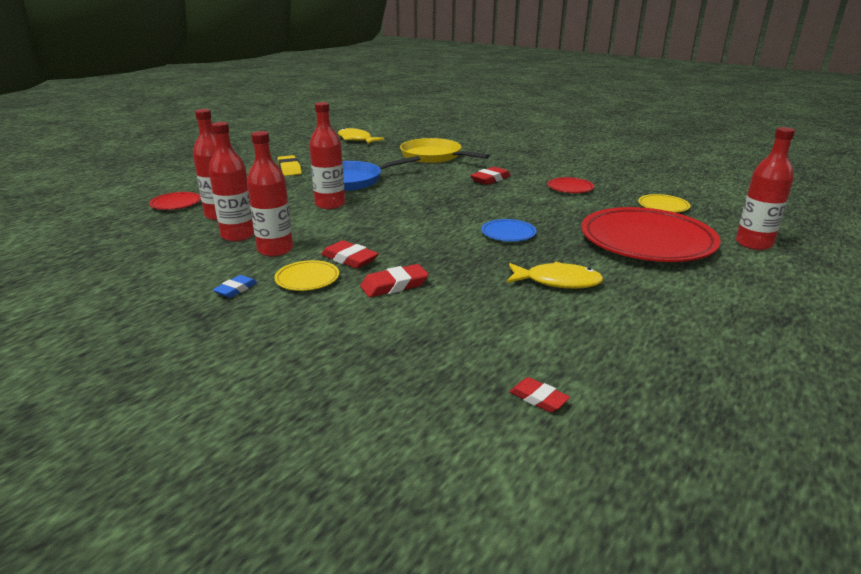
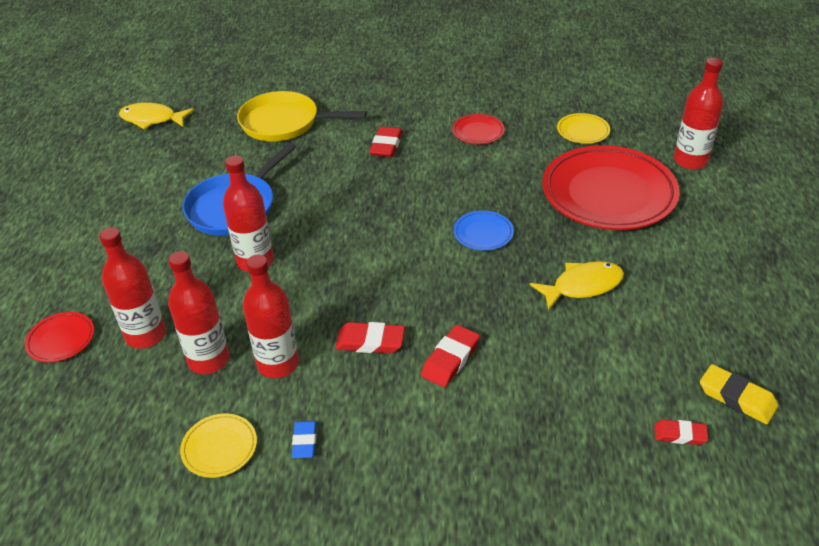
camera: 30 degrees left, 15 degrees up
(289, 169) = (131, 213): yellow eraser -> yellow eraser (737, 397)
(307, 279) = (360, 391): yellow plate -> yellow plate (219, 448)

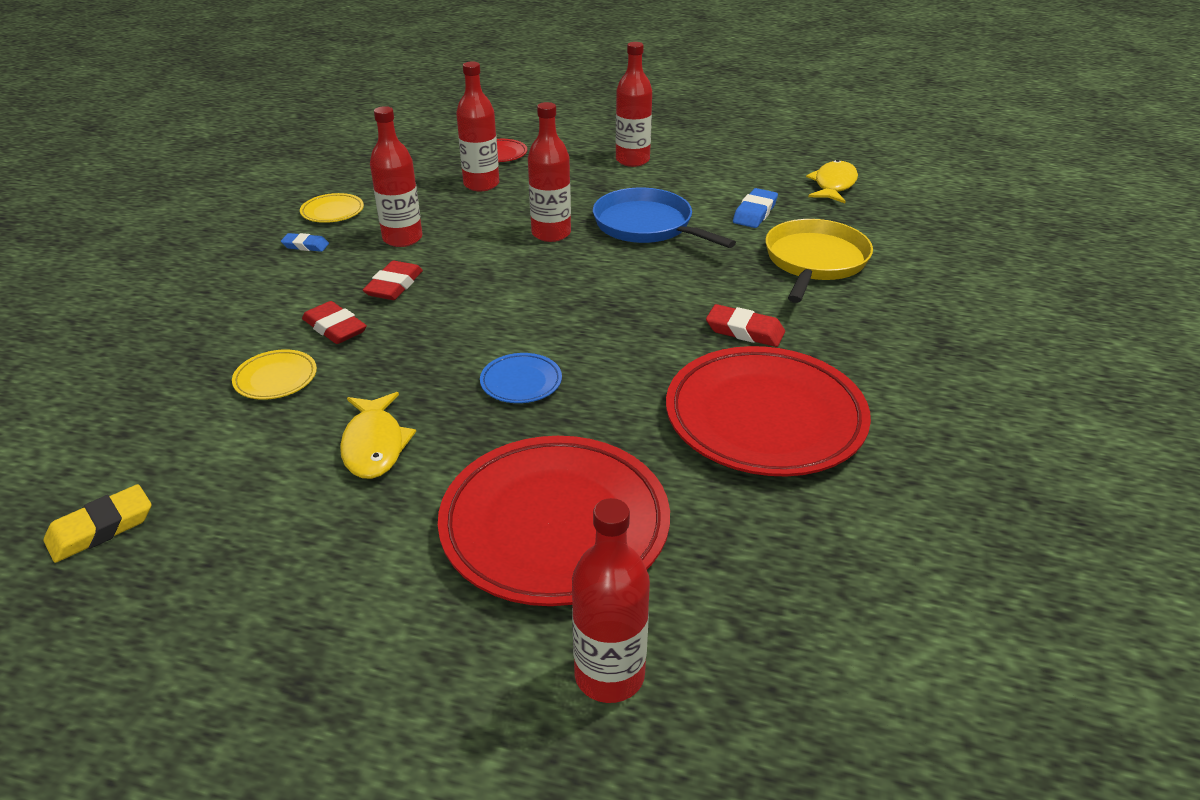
camera: 100 degrees right, 5 degrees down
(206, 154) = (755, 213): none -> blue eraser
(209, 360) = (431, 209): red bottle -> red bottle (632, 160)
(478, 132) = (765, 418): red plate -> red plate, size x2.33
(583, 131) = (745, 542): yellow plate -> yellow plate (276, 378)
(680, 435) = (104, 461): red eraser -> none

